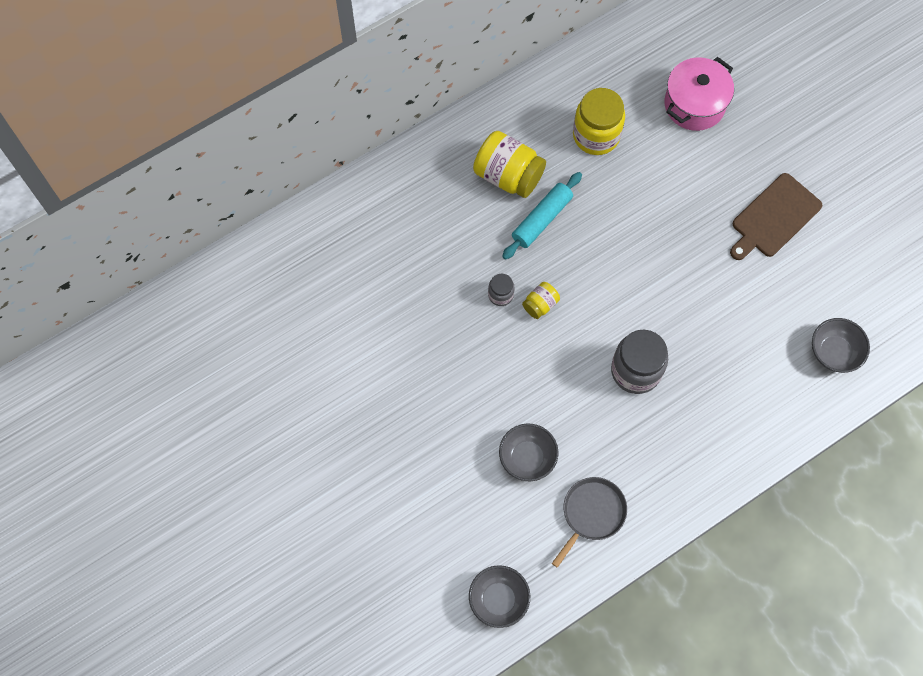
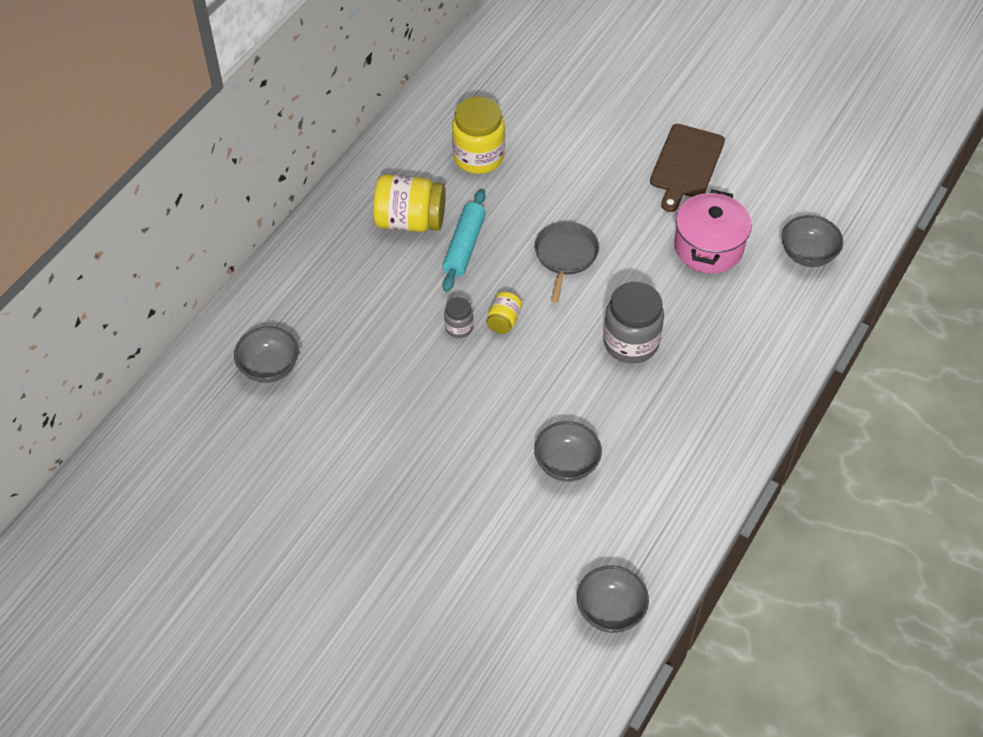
camera: 25 degrees left, 15 degrees down
(333, 266) = (269, 367): none -> grey bowl
(591, 513) = (660, 488): grey pan -> grey pan (565, 255)
(694, 104) = (558, 99): pink pot -> pink pot (708, 247)

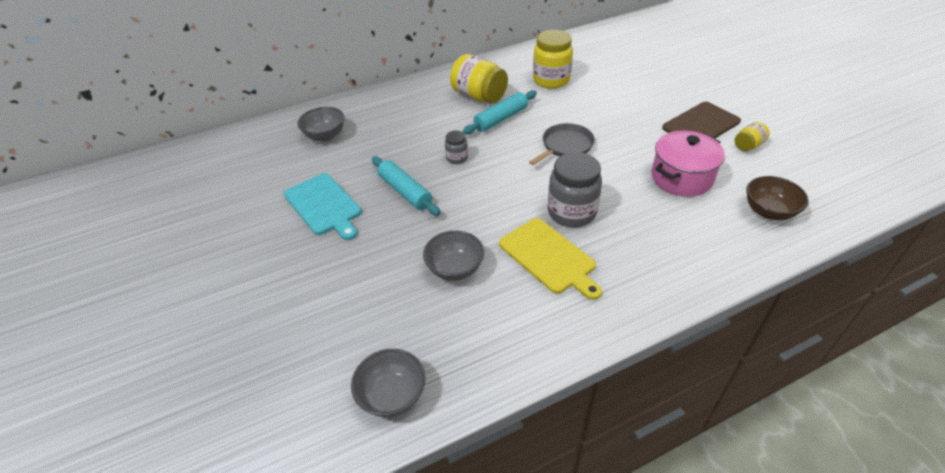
camera: 35 degrees right, 10 degrees down
(364, 461) = (324, 205): none -> turquoise cutting board
(439, 399) = (405, 191): none -> turquoise rolling pin
(504, 321) = (490, 165): yellow jar -> yellow jar (748, 146)
(645, 406) = (549, 257): none -> yellow cutting board
(807, 254) = (769, 211): grey bowl -> brown bowl

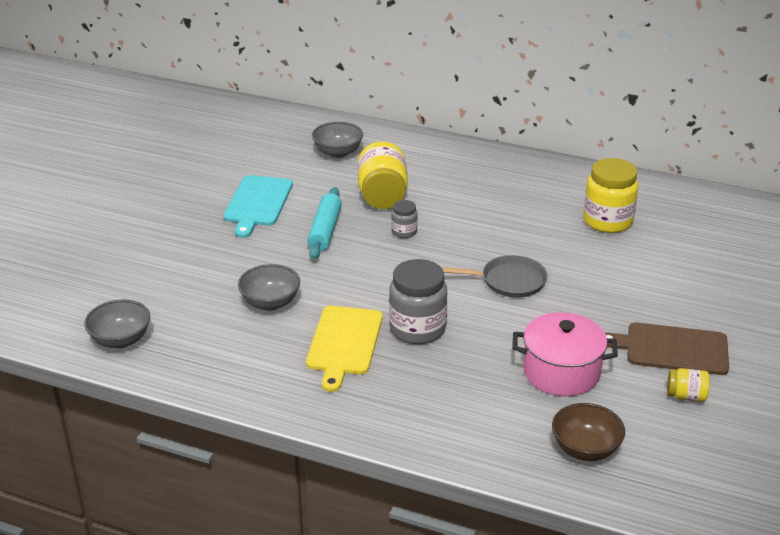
camera: 45 degrees right, 10 degrees down
(479, 96) = (513, 195): yellow jar -> yellow jar (382, 196)
(501, 119) = (496, 225): turquoise rolling pin -> none

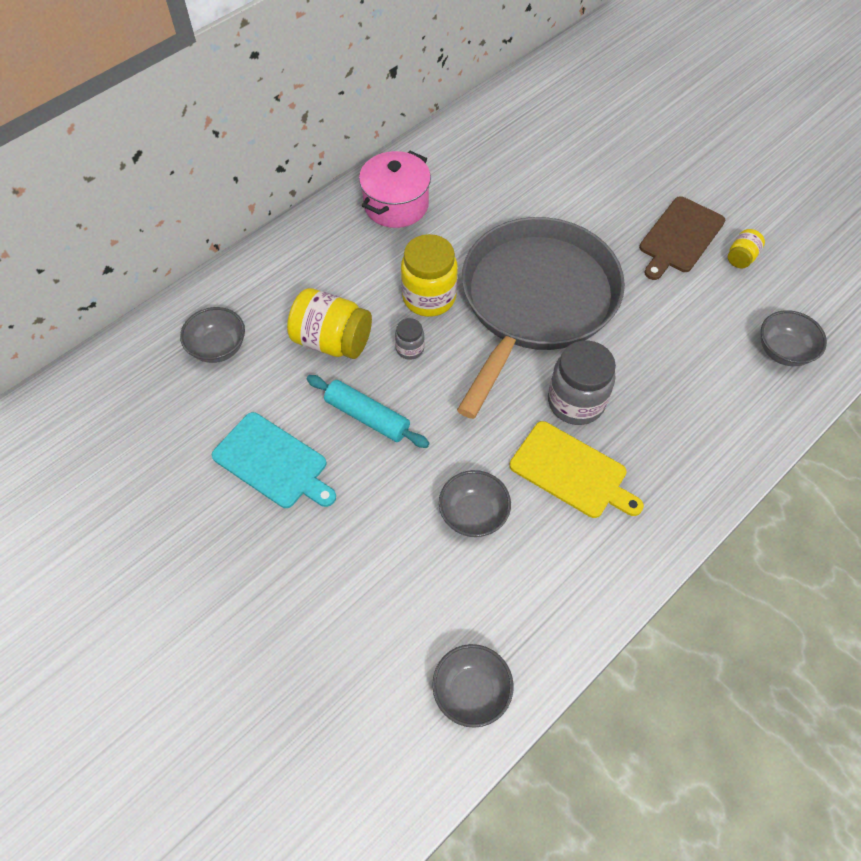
camera: 65 degrees left, 25 degrees up
(509, 281) = (535, 301): grey pan -> grey pan, size x2.46
(561, 372) = (681, 323): pink pot -> pink pot (396, 205)
(585, 449) = (783, 351): brown bowl -> grey bowl
(607, 221) = (480, 191): yellow jar -> yellow jar (429, 297)

